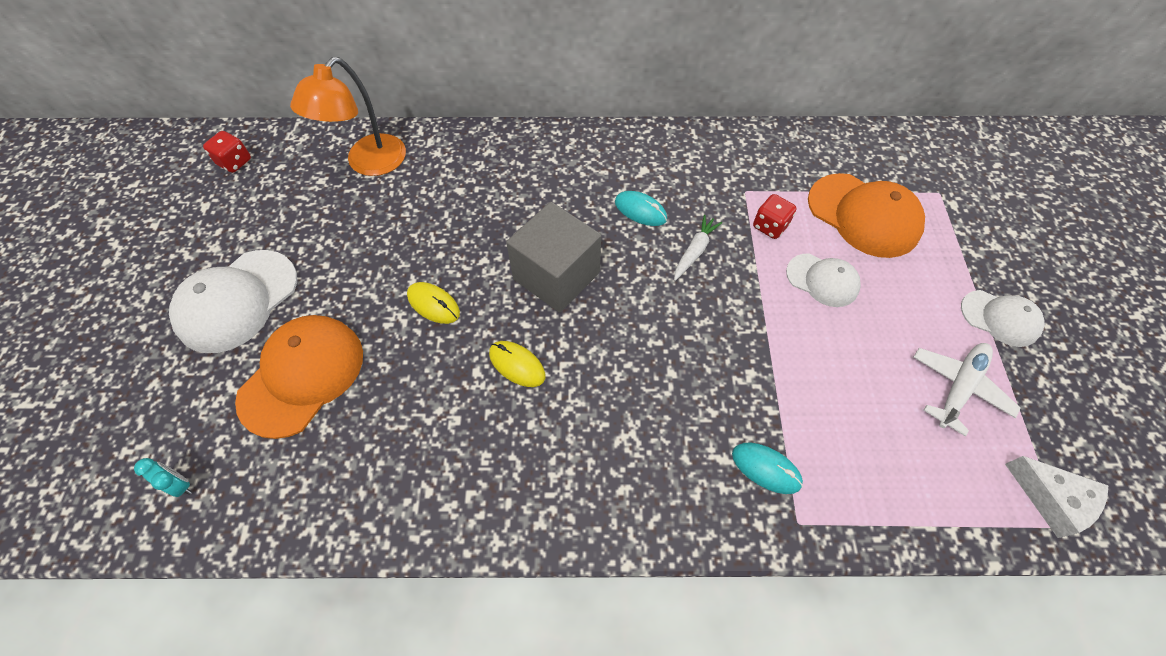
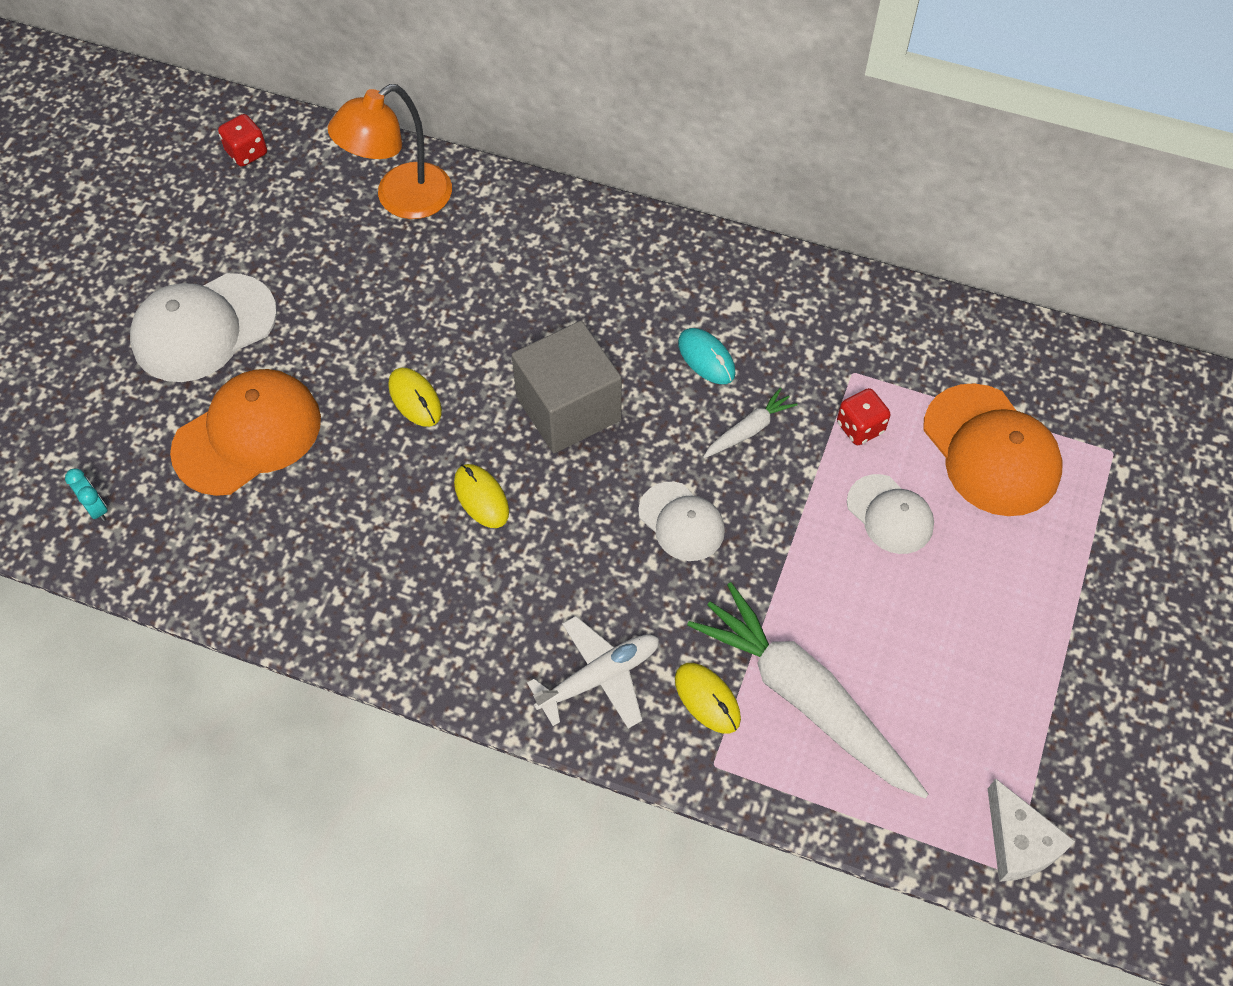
camera: 20 degrees right, 0 degrees up
(766, 468) = (707, 699): turquoise mouse -> yellow mouse
(838, 441) = (806, 699): none -> white carrot
(958, 388) = (984, 691): white plane -> white plane (599, 677)
(1000, 318) = (1090, 631): white cap -> white cap (681, 522)

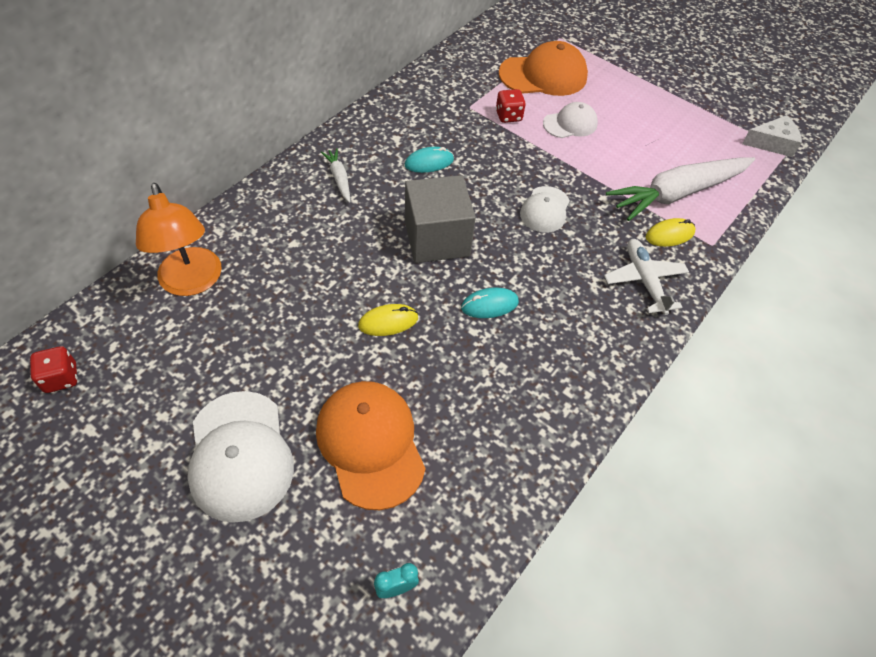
camera: 75 degrees left, 5 degrees down
(481, 497) = (489, 305): yellow mouse -> turquoise mouse
(681, 522) = (545, 209): white cap -> white cap turned 135 degrees clockwise
(748, 430) = (491, 161): white carrot -> white carrot (339, 179)

